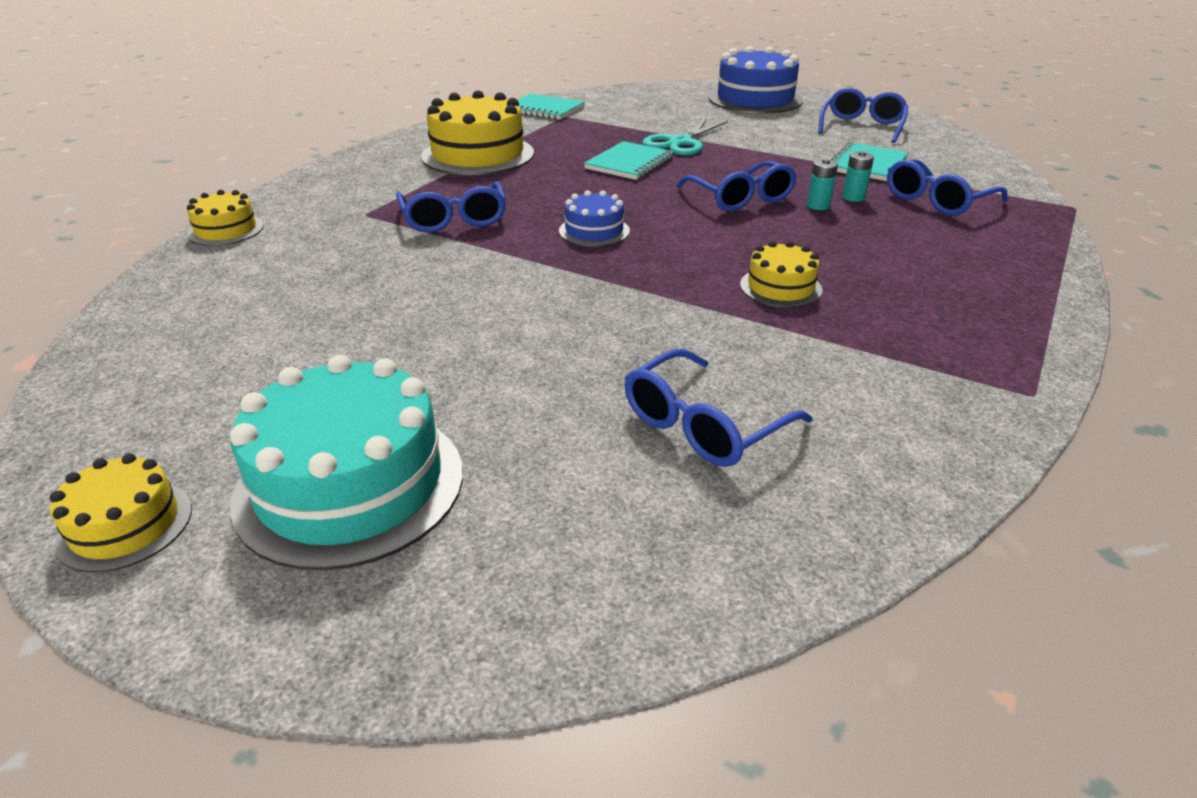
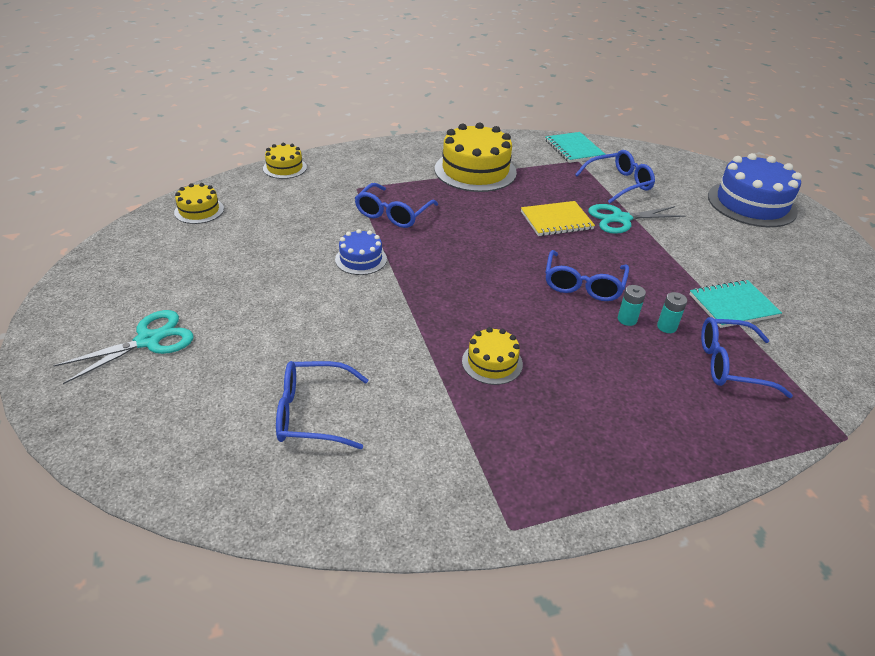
camera: 40 degrees right, 5 degrees up
(125, 525) = (70, 307): yellow cake -> yellow cake (199, 210)
(350, 484) = (148, 340): turquoise cake -> turquoise scissors
(594, 231) = (452, 262): blue cake -> blue cake (361, 259)
(629, 163) = (556, 220): turquoise notebook -> yellow notebook
(862, 126) = (799, 269): blue glasses -> blue glasses (619, 183)

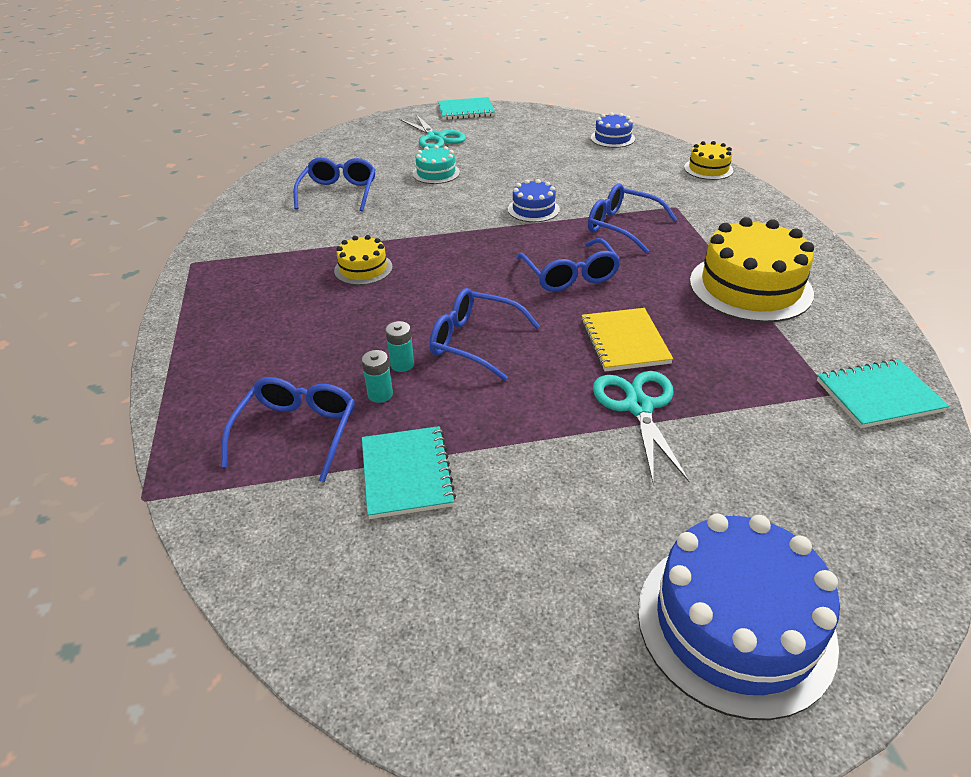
camera: 100 degrees right, 0 degrees up
(57, 319) = (466, 111): none -> turquoise notebook
(199, 210) = (612, 138): yellow cake -> blue cake
(265, 331) = (436, 173): none -> turquoise cake
(619, 183) = (760, 429): blue glasses -> blue glasses (570, 275)

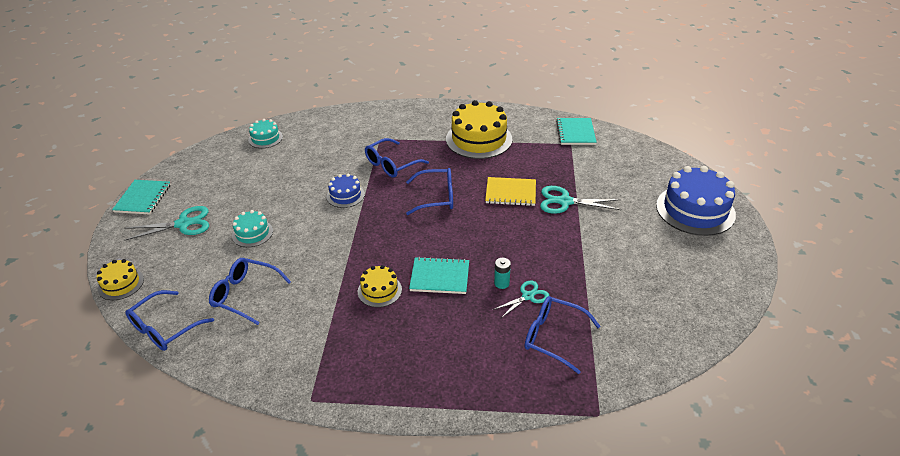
camera: 75 degrees left, 0 degrees up
(380, 394) = (528, 296): turquoise battery -> turquoise scissors
(407, 473) = (597, 292): turquoise notebook -> turquoise notebook (440, 277)
(474, 342) = (490, 249): blue glasses -> blue glasses (164, 328)
(612, 138) = (265, 138): blue cake -> turquoise cake
(708, 169) = (341, 114): yellow cake -> yellow cake (121, 284)

